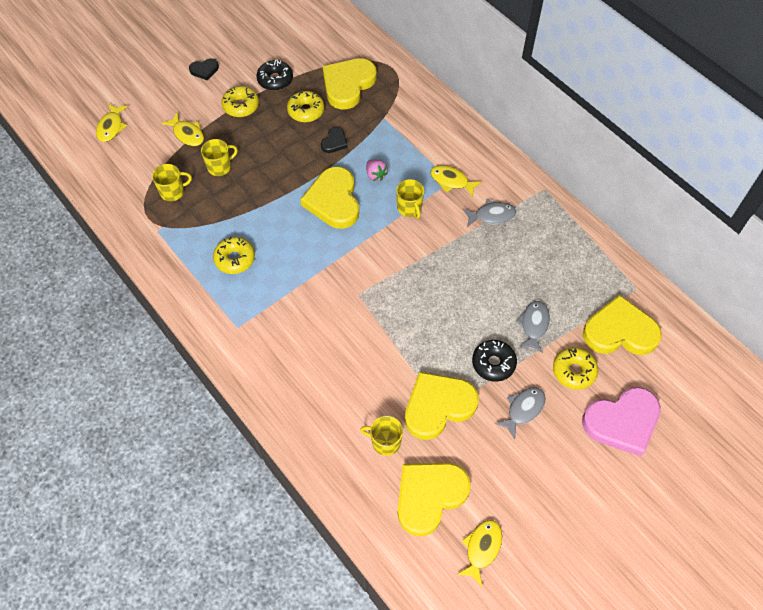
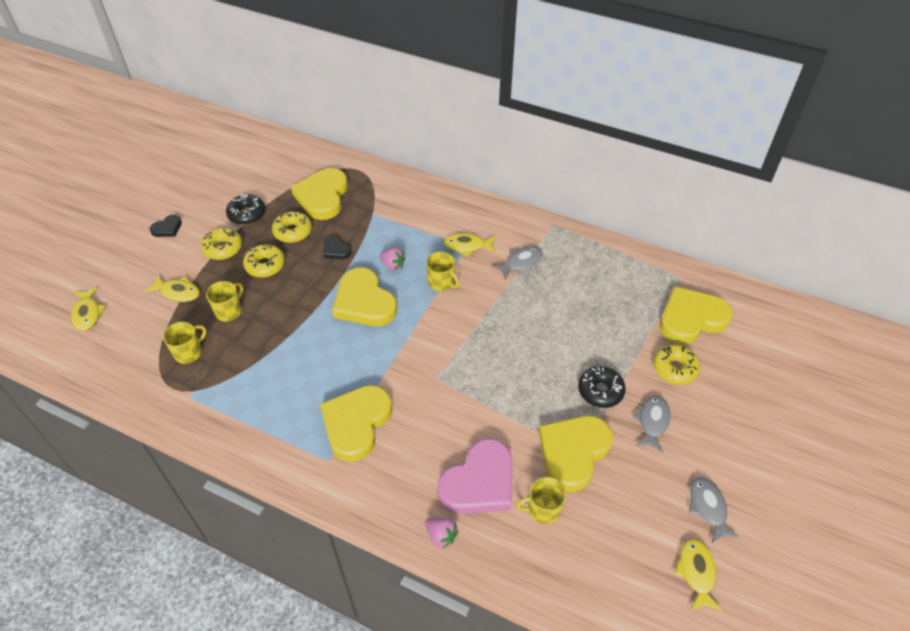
camera: 25 degrees left, 10 degrees down
(235, 259) = (290, 393): yellow donut -> yellow donut (265, 265)
(293, 426) = (441, 535): none -> pink strawberry
(334, 142) = (336, 250): black heart -> black heart turned 135 degrees clockwise
(429, 496) = (616, 544): yellow heart -> yellow heart (356, 423)
(534, 325) = (615, 342): grey fish -> grey fish (708, 508)
(622, 422) = (743, 396): pink heart -> pink heart (479, 482)

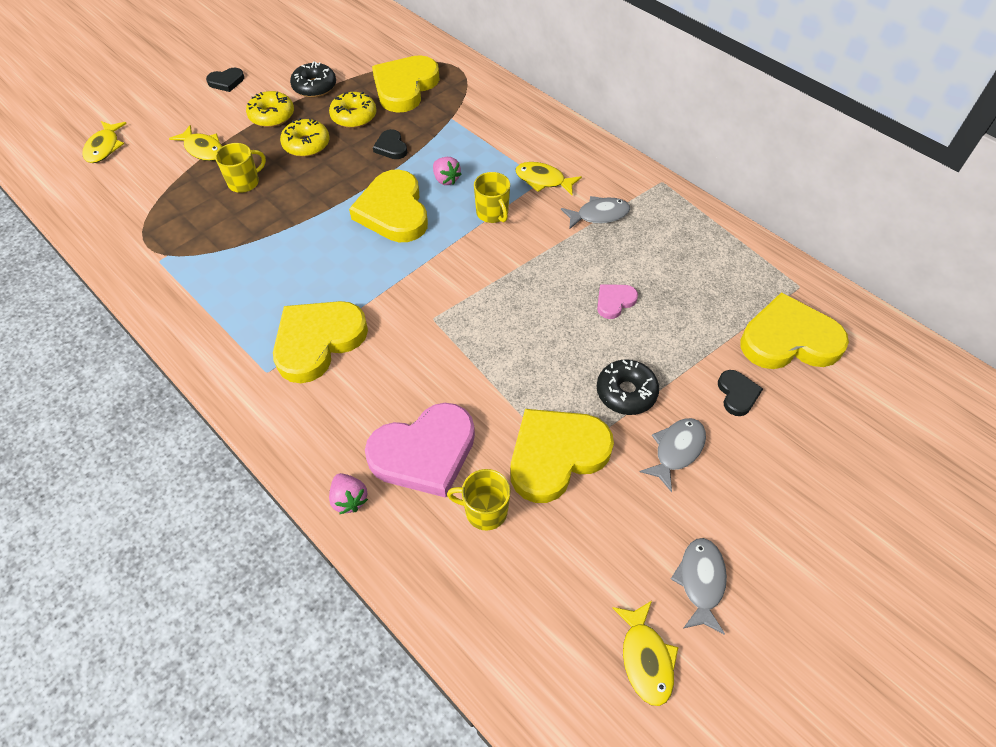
camera: 20 degrees right, 5 degrees up
(189, 352) = (182, 214): yellow mug -> none
(562, 326) = (614, 302): none -> pink heart
(674, 368) = (737, 394): yellow donut -> black heart
(696, 572) = (645, 658): yellow fish -> yellow fish turned 150 degrees clockwise

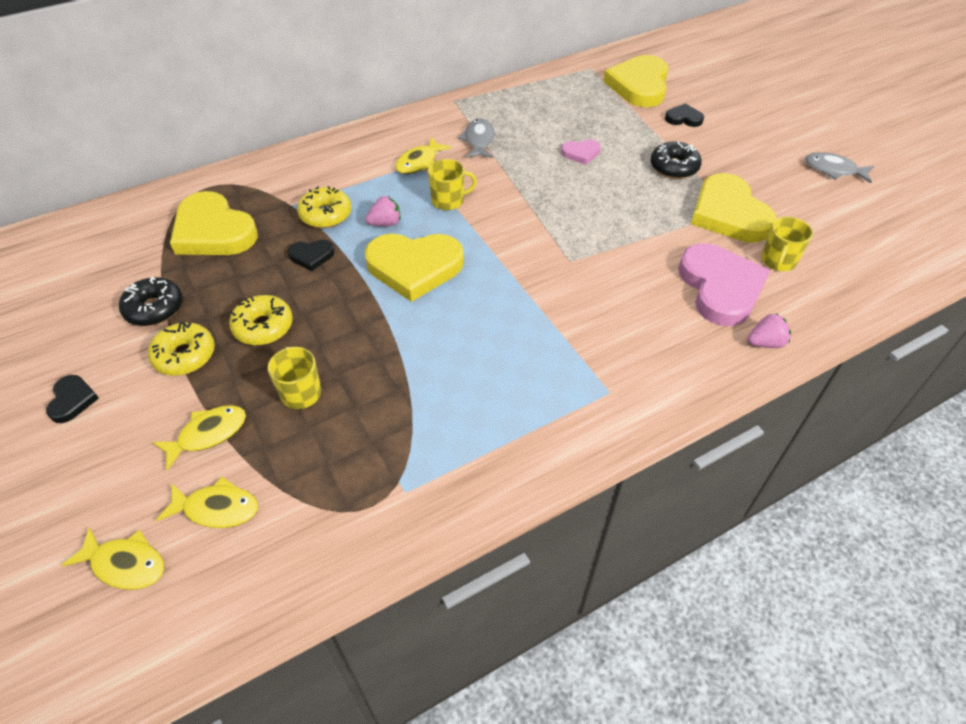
camera: 75 degrees left, 5 degrees down
(318, 341) = (578, 346): yellow heart -> none
(354, 116) = (238, 279): yellow donut -> yellow donut (326, 215)
(614, 302) = (581, 153): pink heart -> pink heart turned 75 degrees counterclockwise
(645, 658) = (891, 206): yellow fish -> yellow fish (217, 508)
(676, 450) = (729, 156): grey fish -> none

